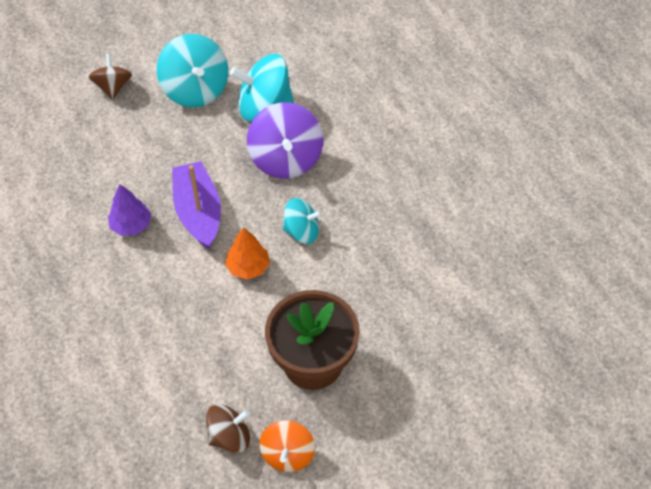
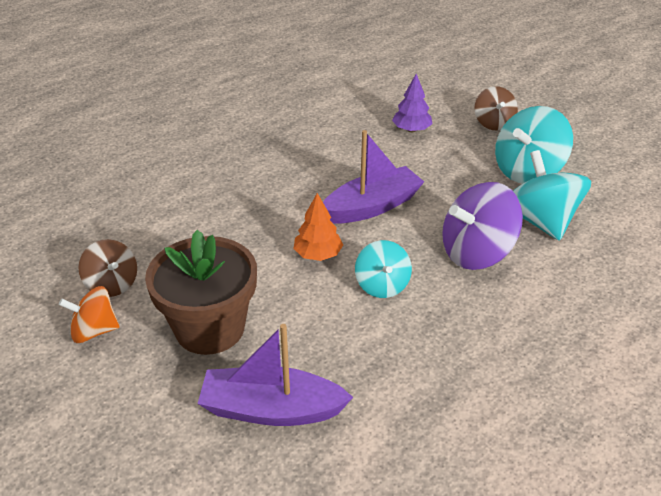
camera: 75 degrees right, 15 degrees down
(113, 87) = (493, 123): brown spinning top -> brown spinning top turned 105 degrees clockwise
(131, 225) = (337, 170): purple tree -> purple tree (411, 130)
(409, 333) = (271, 409): none -> purple boat

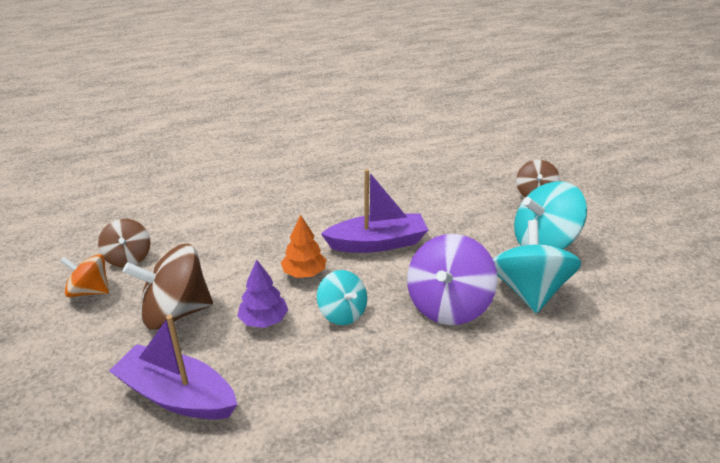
camera: 20 degrees right, 5 degrees down
(210, 328) = (176, 312): brown flower pot -> brown spinning top
(382, 285) = (342, 313): turquoise spinning top -> turquoise spinning top turned 45 degrees counterclockwise
(411, 130) = (454, 186): purple tree -> purple tree (264, 320)
(476, 253) = (448, 305): purple spinning top -> purple spinning top turned 60 degrees counterclockwise

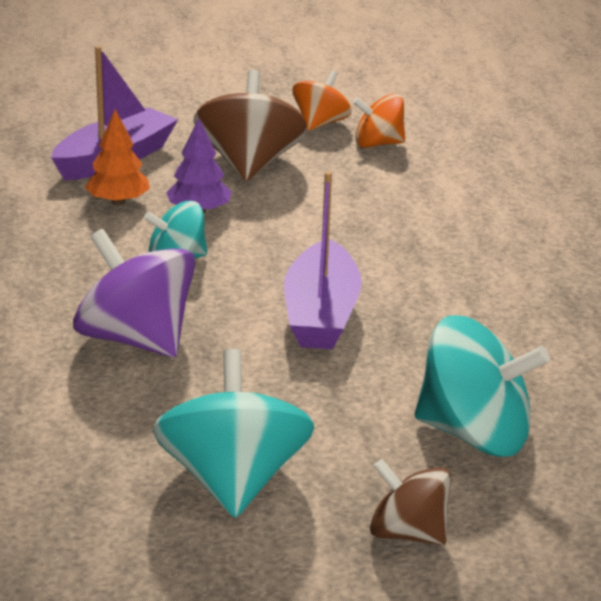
camera: 105 degrees right, 5 degrees down
(128, 258) = (378, 144): brown spinning top -> orange spinning top
(304, 273) = (278, 247): orange tree -> orange tree (118, 202)
(529, 291) = (117, 419): turquoise spinning top -> turquoise spinning top (474, 434)

